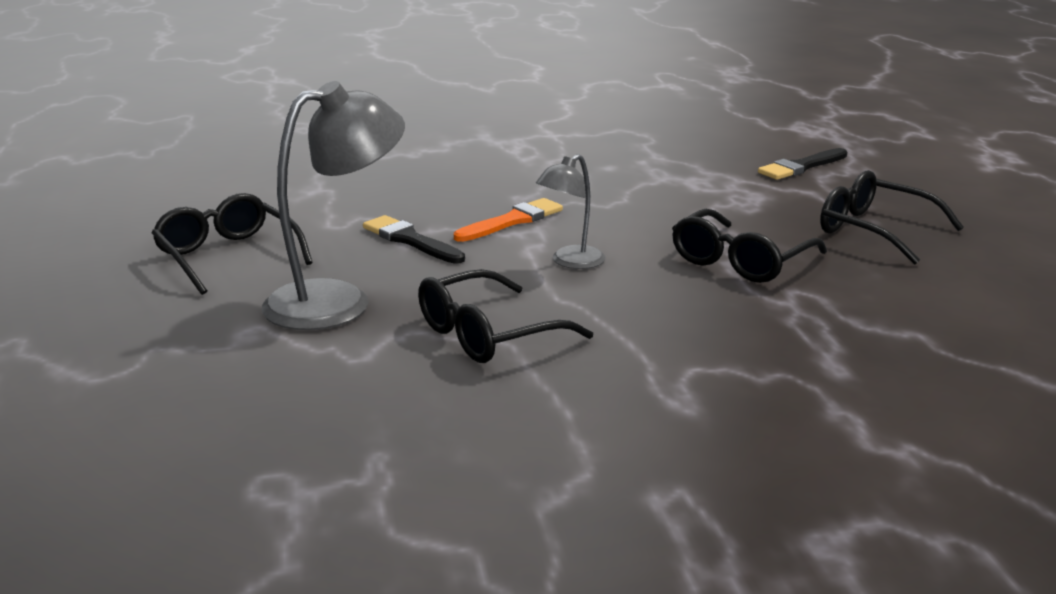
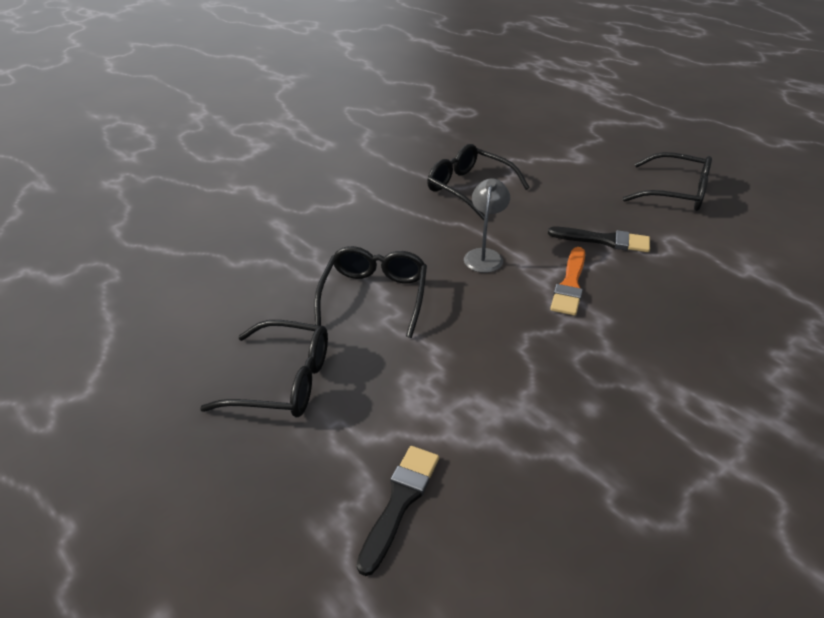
camera: 150 degrees right, 15 degrees up
(338, 301) = (569, 184): grey lamp -> none
(488, 334) = (469, 188): black glasses -> black glasses turned 75 degrees counterclockwise

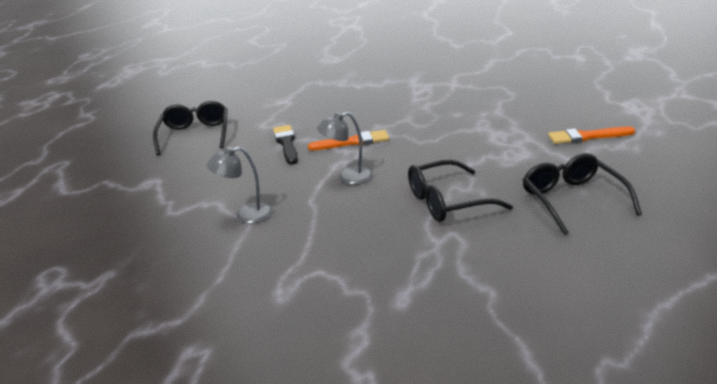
camera: 115 degrees left, 10 degrees down
(399, 502) = (587, 136): black brush -> orange brush
(469, 188) = (246, 215): black glasses -> grey lamp

